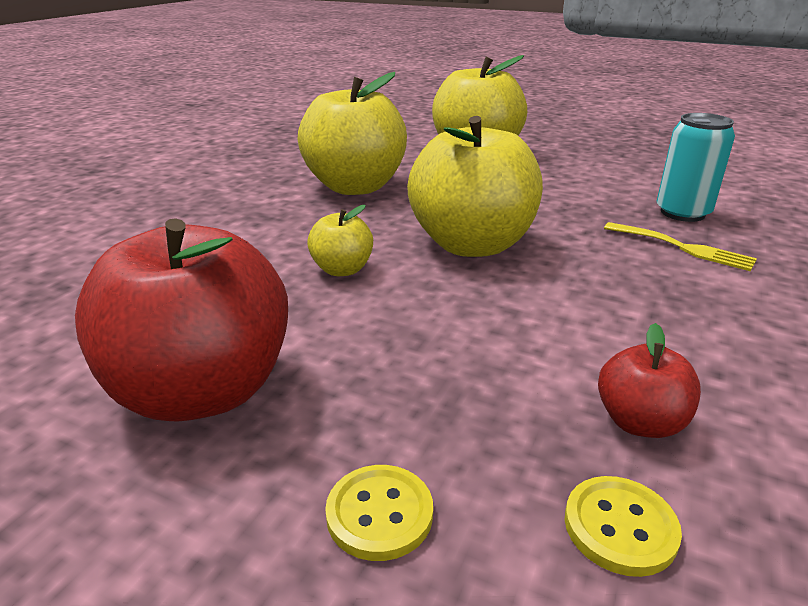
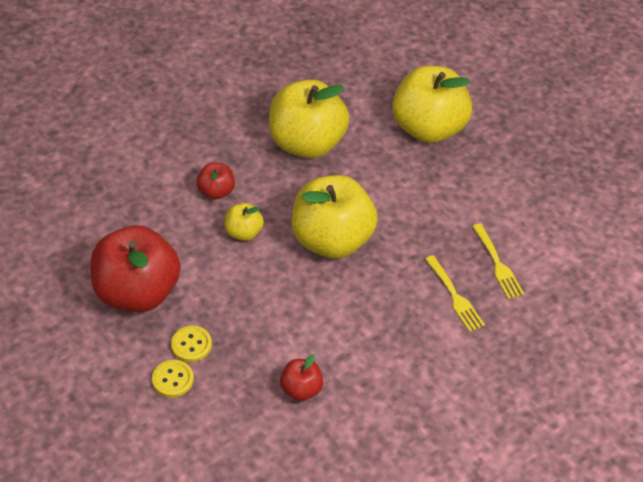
camera: 25 degrees right, 20 degrees up
(268, 245) = (216, 191): none -> red apple
(620, 527) = (249, 422): yellow button -> yellow button (191, 345)
(682, 213) = (498, 264): turquoise can -> yellow fork

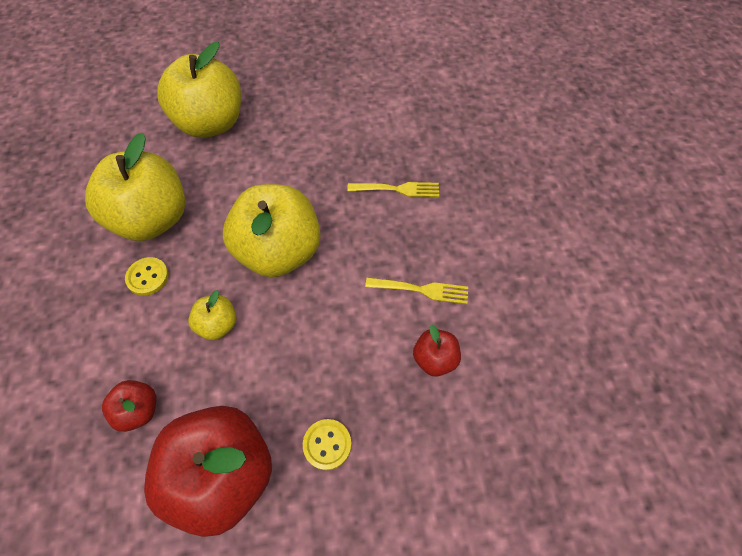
camera: 60 degrees left, 10 degrees up
(173, 379) = (361, 486): yellow button -> yellow button (148, 277)
(216, 191) = (148, 327): red apple -> red apple (139, 410)
(498, 264) = (383, 146): yellow fork -> yellow fork (422, 290)

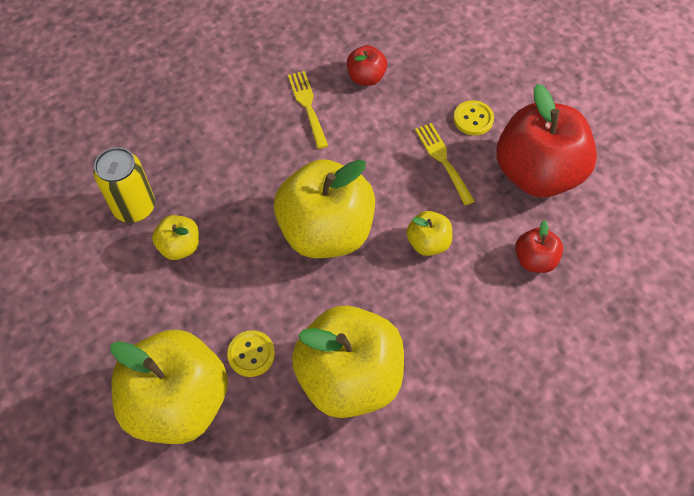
camera: 115 degrees left, 0 degrees up
(148, 277) = (417, 335): yellow button -> yellow button (251, 354)
(326, 155) = (180, 247): none -> yellow apple
(377, 139) = (134, 207): none -> yellow can
(398, 189) = (200, 163): yellow fork -> yellow fork (443, 160)

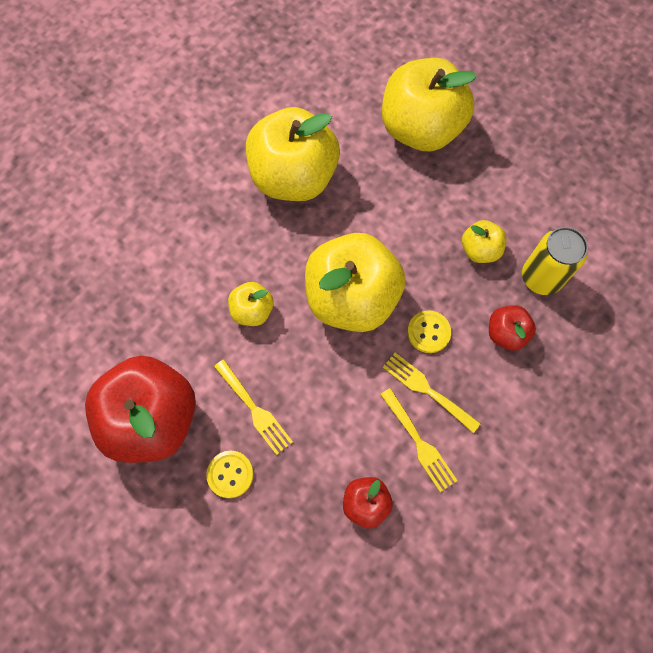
camera: 165 degrees right, 10 degrees up
(251, 354) = (379, 176): yellow button -> yellow button (428, 332)
(285, 141) = (427, 390): none -> yellow fork
(534, 260) = (148, 319): red apple -> red apple (506, 333)

